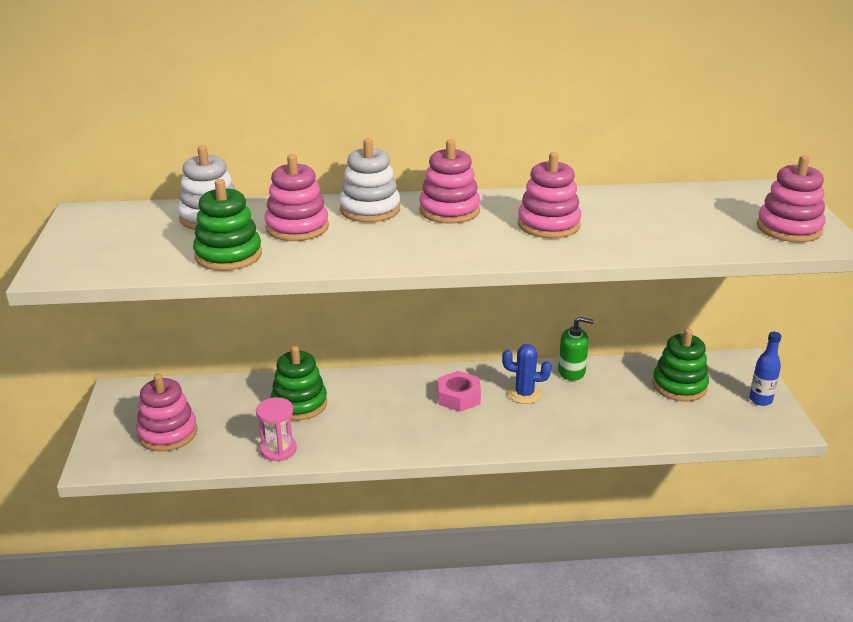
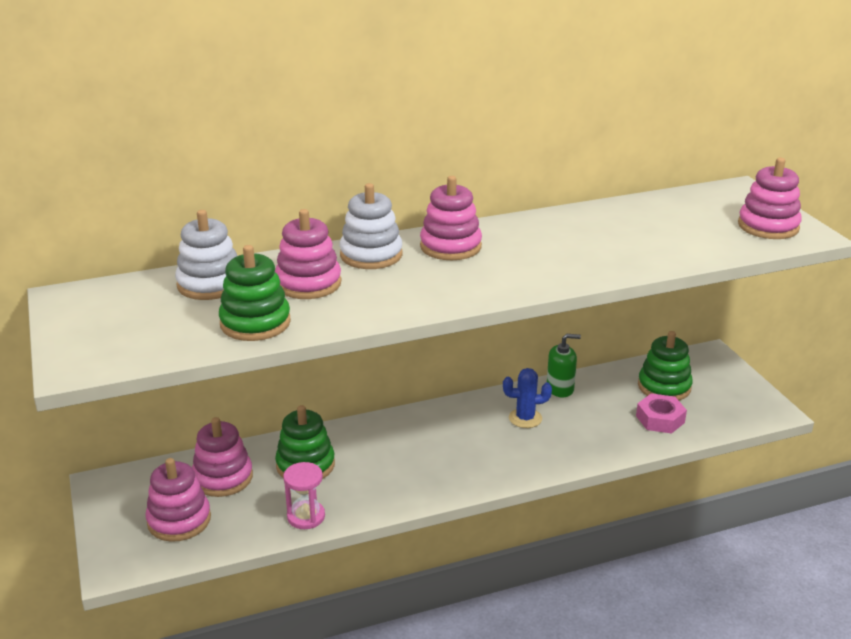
camera: 15 degrees left, 0 degrees up
(458, 397) = (463, 431): pink nut -> pink nut (660, 419)
(548, 225) = (553, 249): pink stacking toy -> pink stacking toy (223, 478)
(760, 400) = (740, 389): blue bottle -> none

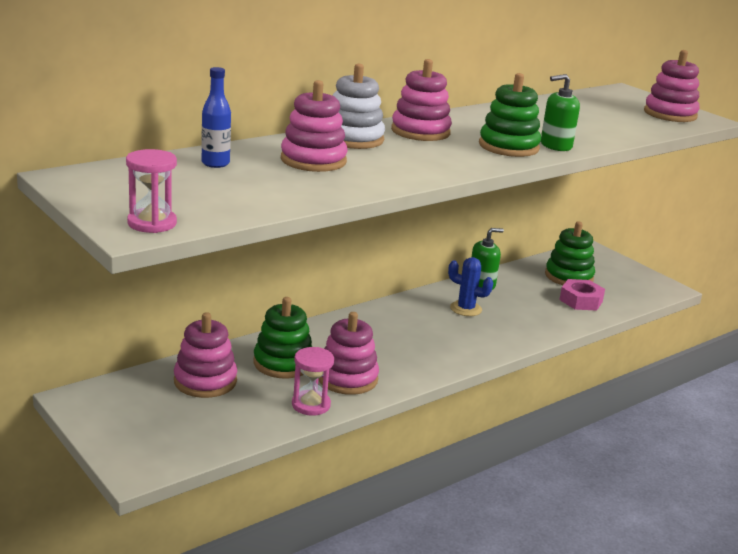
camera: 20 degrees left, 5 degrees down
(96, 359) = (152, 223): none -> pink hourglass
(179, 520) = (182, 421): pink stacking toy -> pink stacking toy (347, 378)
(210, 284) = (215, 163): white stacking toy -> blue bottle
(255, 323) = (290, 190): green stacking toy -> green stacking toy (508, 147)
(525, 418) = (466, 309): blue cactus -> blue cactus turned 45 degrees clockwise
(587, 271) = (555, 145): none -> green soap dispenser

